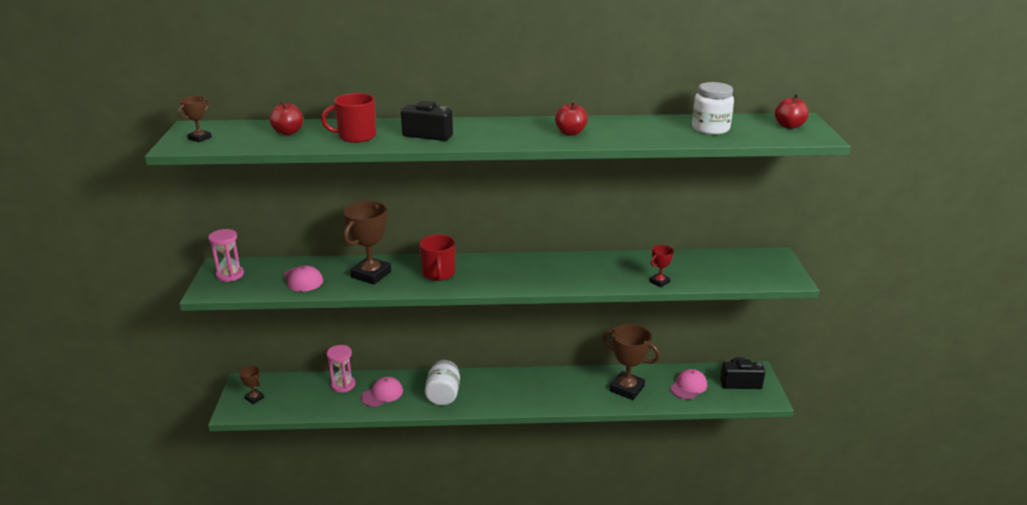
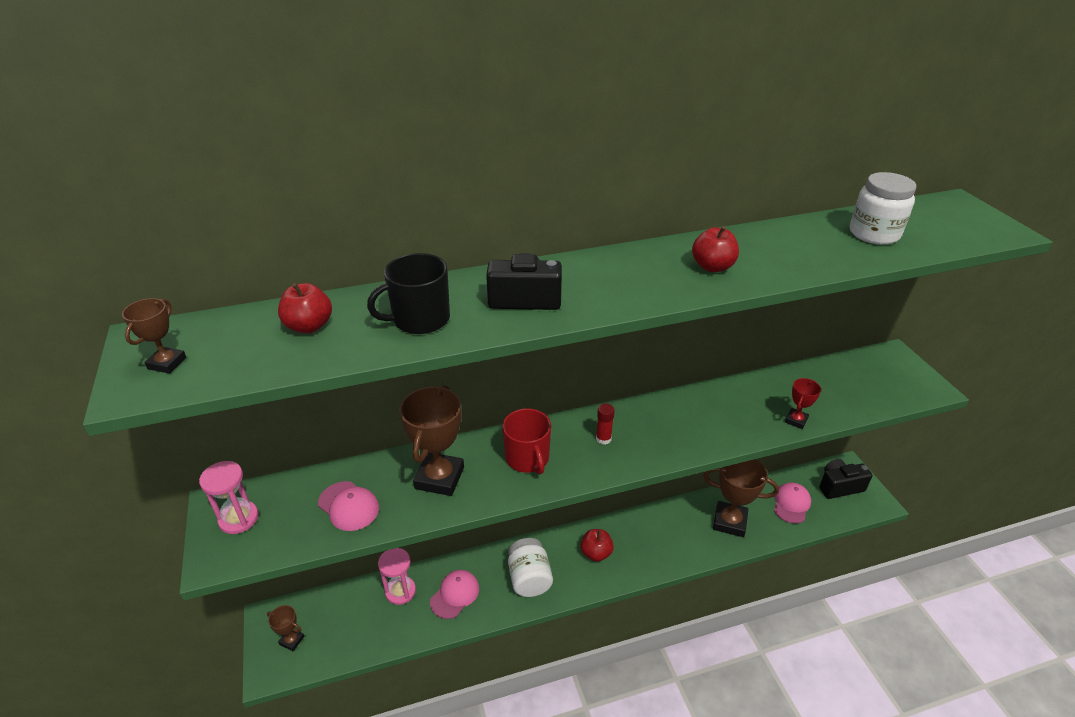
camera: 15 degrees left, 10 degrees up
(356, 136) = (420, 319): red mug -> black mug
(501, 271) = (603, 438): none -> red glue stick
(789, 126) = (956, 216): red apple -> red apple (596, 553)

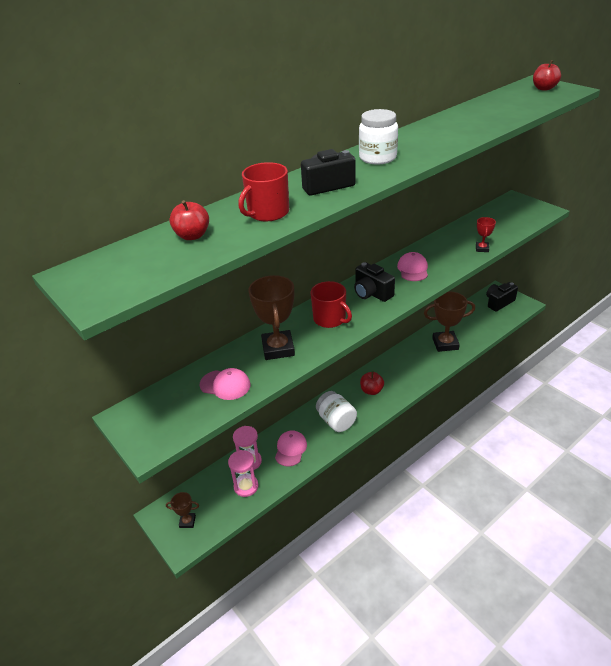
camera: 20 degrees left, 0 degrees up
(167, 363) = (107, 282): brown trophy -> none
(239, 519) = (147, 419): pink hourglass -> pink hourglass (246, 486)
(420, 319) = (267, 213): black mug -> red mug
(603, 438) = (371, 293): red glue stick -> black camera
(712, 267) = (427, 142): red apple -> red apple (544, 88)
(791, 504) = (476, 321): pink cap -> pink cap (413, 269)
(874, 234) = (504, 106): white jar -> white jar (377, 158)

